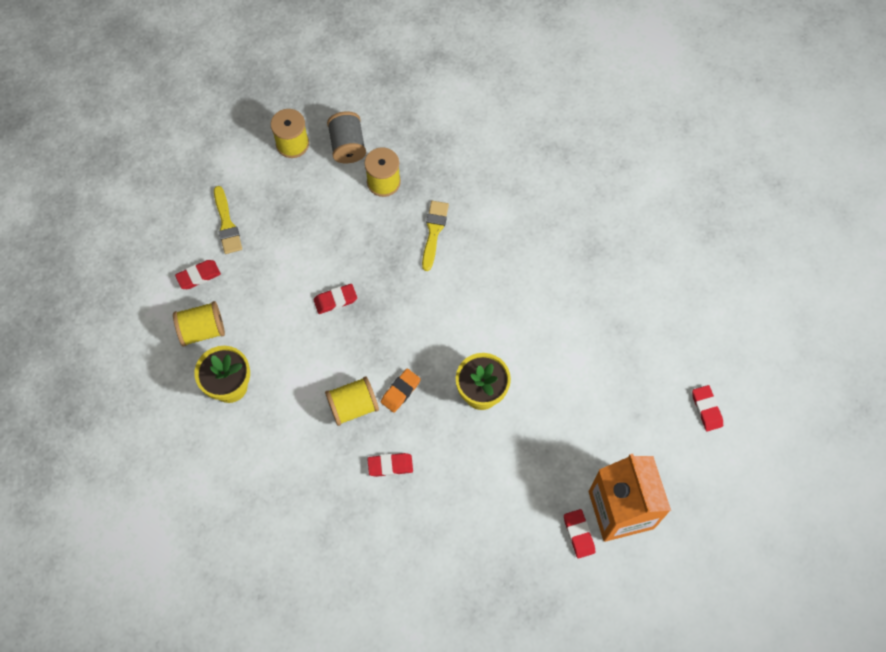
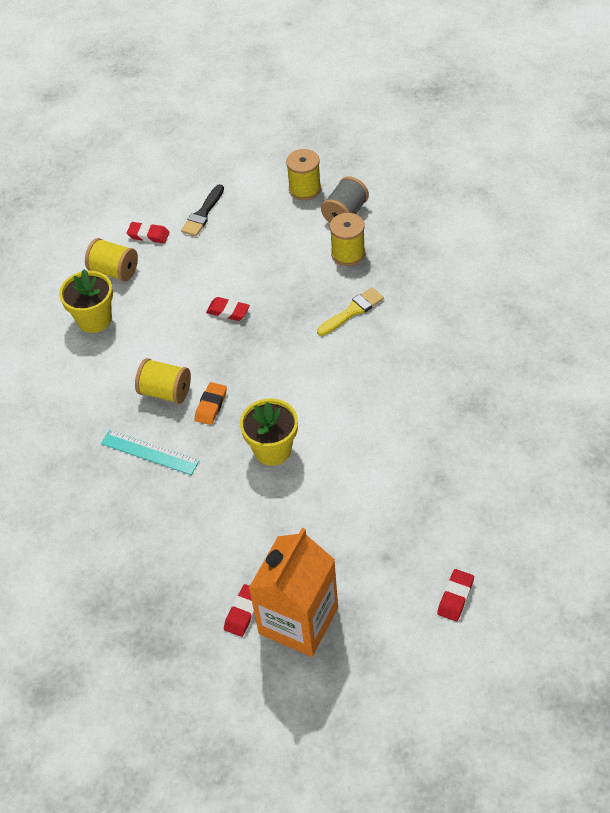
camera: 45 degrees right, 15 degrees down
(226, 224) = (203, 213): yellow brush -> black brush
(390, 465) = (149, 452): red eraser -> turquoise ruler
(400, 391) = (211, 406): orange eraser -> orange eraser turned 60 degrees counterclockwise

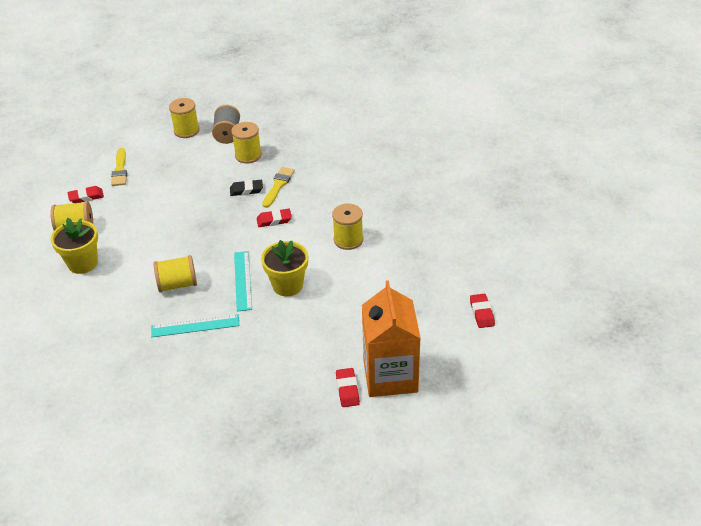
camera: 35 degrees left, 10 degrees down
(203, 213) = (120, 170): black brush -> yellow brush
(211, 406) = (220, 278): orange eraser -> none
(228, 311) = (187, 219): red eraser -> red eraser (274, 220)
(231, 420) = (242, 280): none -> turquoise ruler
(314, 301) = (246, 190): none -> black eraser
(377, 422) = (348, 240): none -> yellow spool

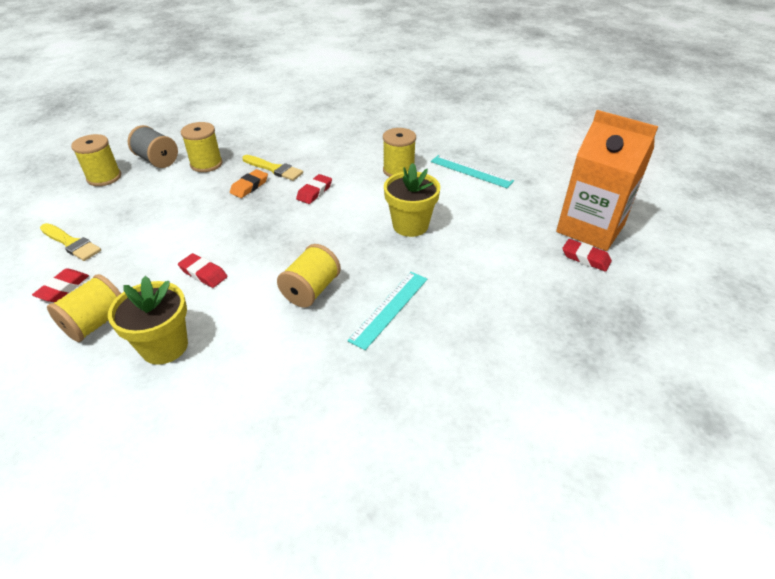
camera: 50 degrees left, 0 degrees up
(242, 280) = (367, 247): turquoise ruler -> turquoise ruler (471, 171)
(246, 190) = (249, 186): black eraser -> orange eraser
(278, 185) = (274, 169): yellow brush -> yellow brush turned 150 degrees clockwise
(481, 313) = (562, 157): red eraser -> red eraser (203, 273)

